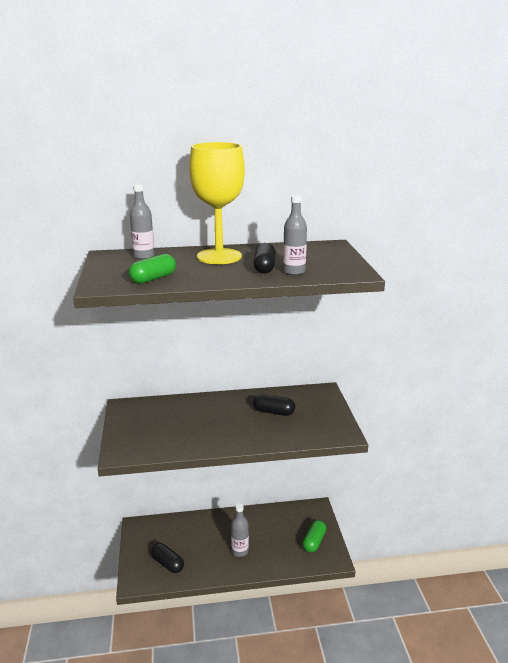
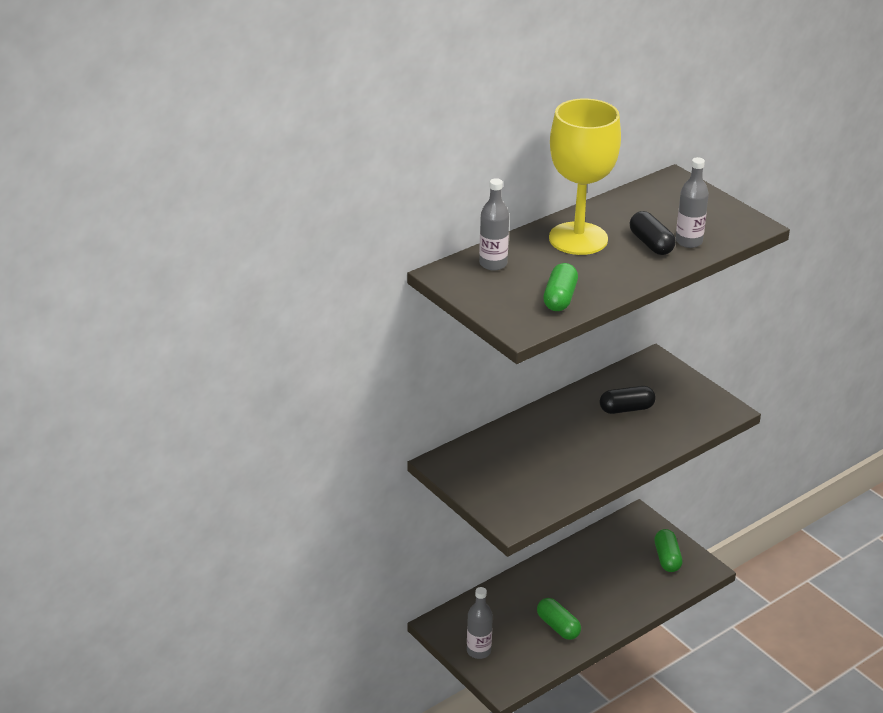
camera: 30 degrees left, 10 degrees up
(168, 564) = (522, 651): black capsule -> none
(204, 557) = (558, 626): none -> green capsule
(240, 551) = (592, 602): grey bottle -> grey bottle (478, 651)

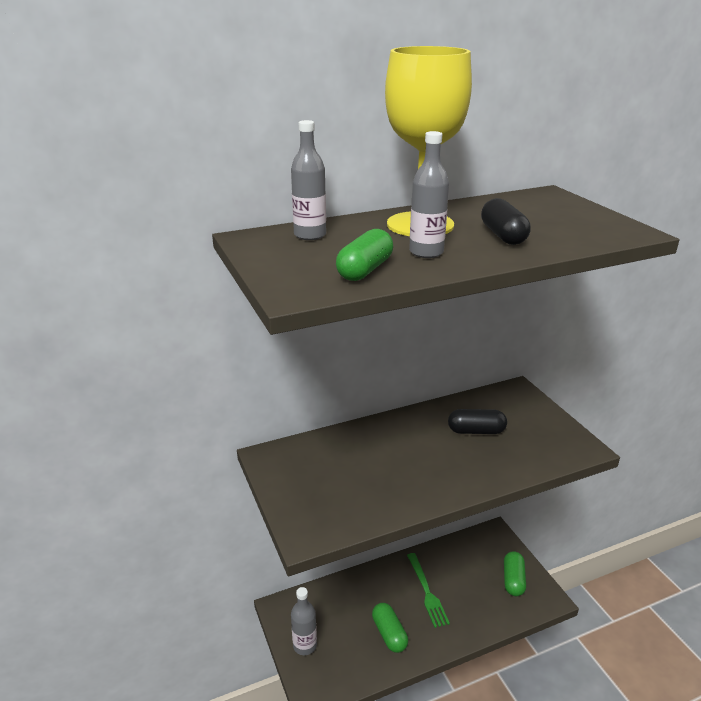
camera: 15 degrees right, 5 degrees down
(583, 584) = (427, 592): none -> green fork
(689, 241) = (549, 237): grey bottle -> grey bottle (426, 252)

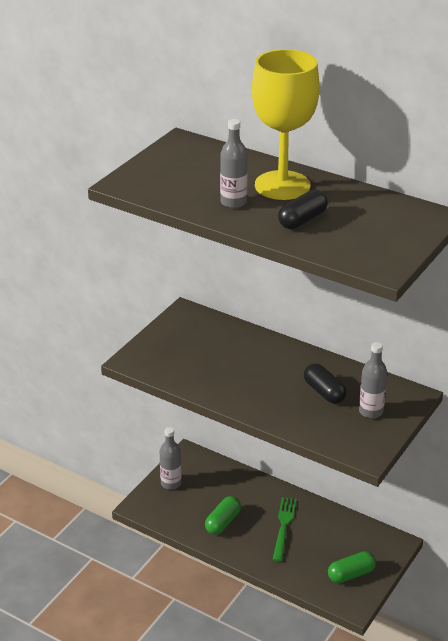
camera: 55 degrees right, 5 degrees up
(310, 235) = (211, 156): grey bottle -> grey bottle (371, 411)
(365, 270) = (179, 192): green capsule -> none
(427, 592) = (283, 526): green fork -> green fork turned 150 degrees clockwise

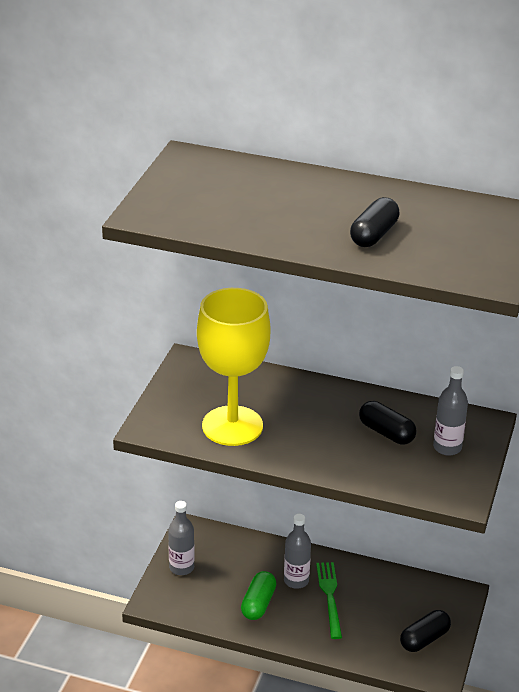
camera: 15 degrees left, 0 degrees up
(233, 202) = (284, 223): grey bottle -> grey bottle (296, 580)
(282, 185) = (330, 196): yellow goblet -> yellow goblet (232, 426)
(351, 574) = (424, 639): green capsule -> black capsule

